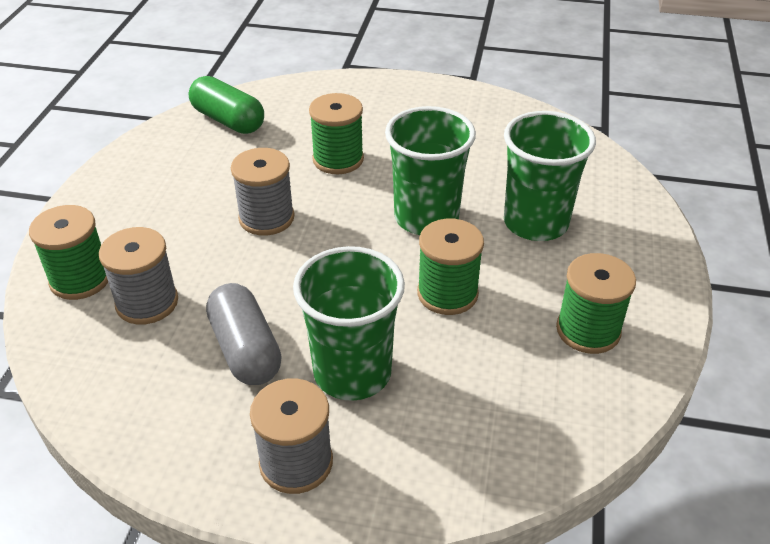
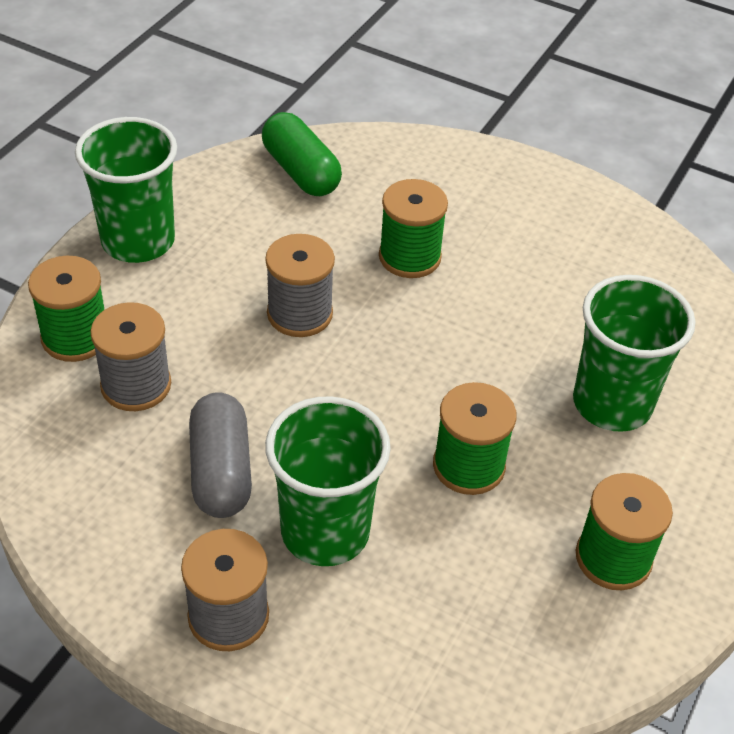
camera: 15 degrees right, 5 degrees up
(426, 218) = (483, 362): green cup -> green cup (138, 241)

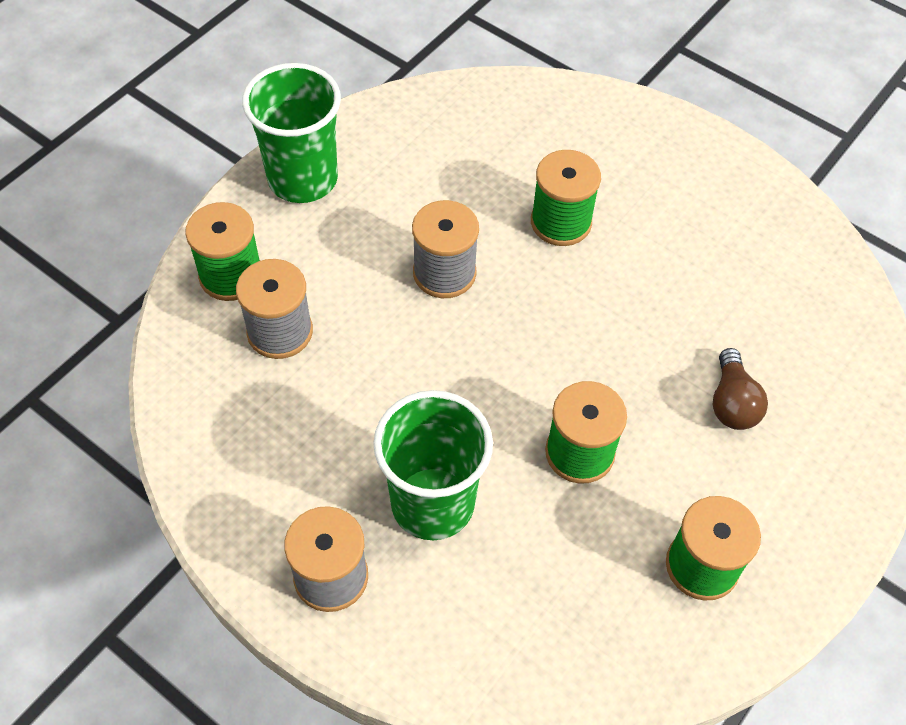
camera: 10 degrees right, 10 degrees up
(221, 471) = (345, 429): grey capsule -> none
(301, 171) = (469, 117): green capsule -> none
(612, 403) = (732, 403): green cup -> brown light bulb

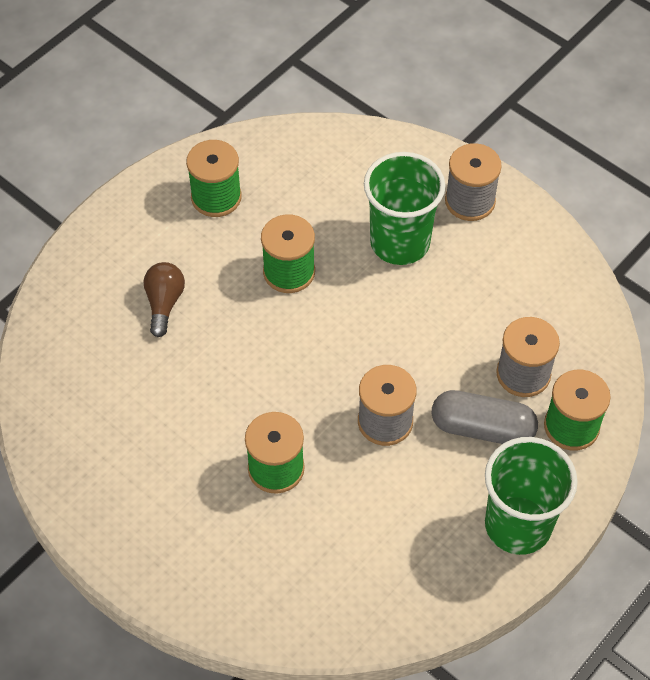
camera: 175 degrees left, 0 degrees up
(333, 270) = (482, 428): none -> grey capsule

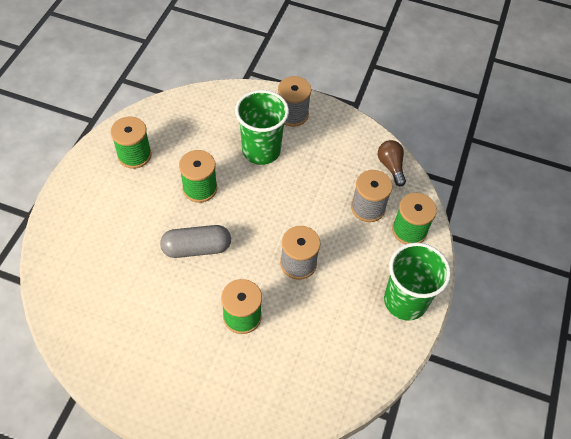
camera: 25 degrees left, 0 degrees up
(164, 303) = (126, 232): brown light bulb -> brown light bulb (391, 166)
(482, 428) = (358, 248): grey capsule -> grey capsule (196, 248)

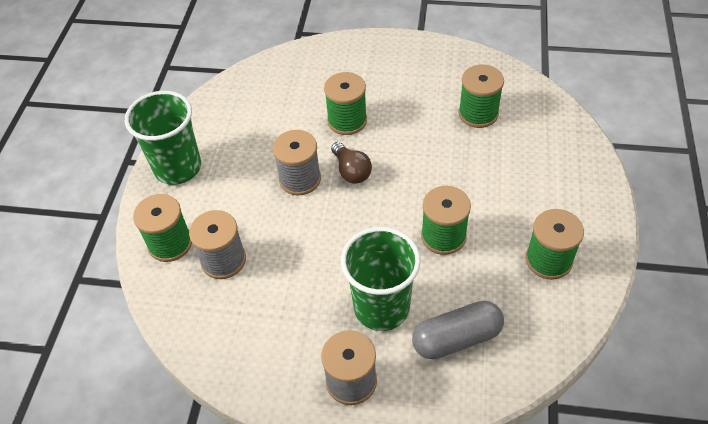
camera: 175 degrees right, 5 degrees down
(119, 293) = (478, 113): none -> green spool
(196, 248) = (418, 170): grey capsule -> grey capsule (456, 338)
(391, 166) = (193, 327): brown light bulb -> brown light bulb (351, 171)

